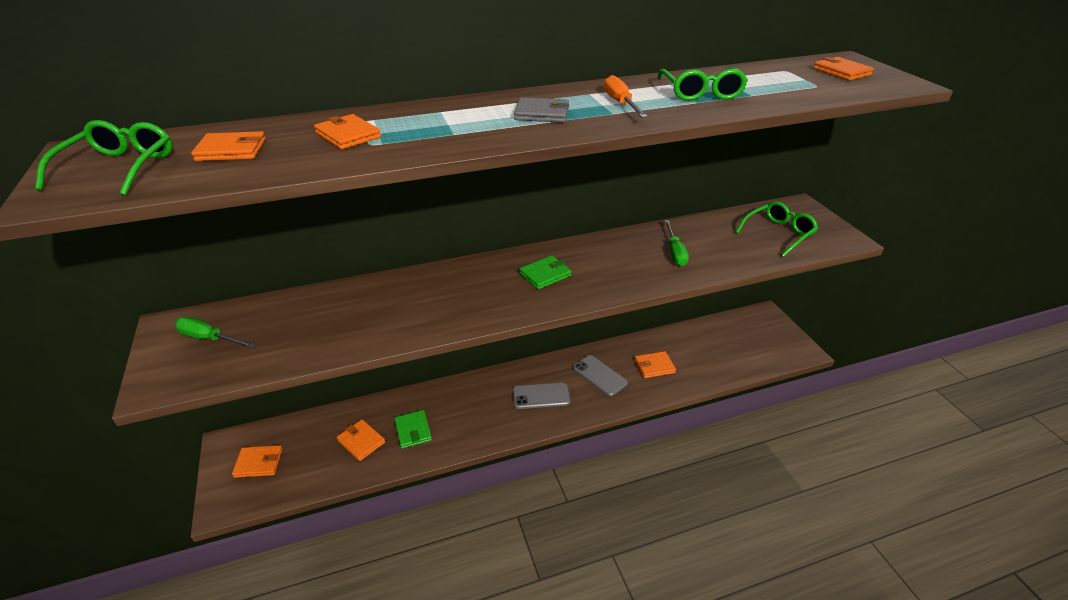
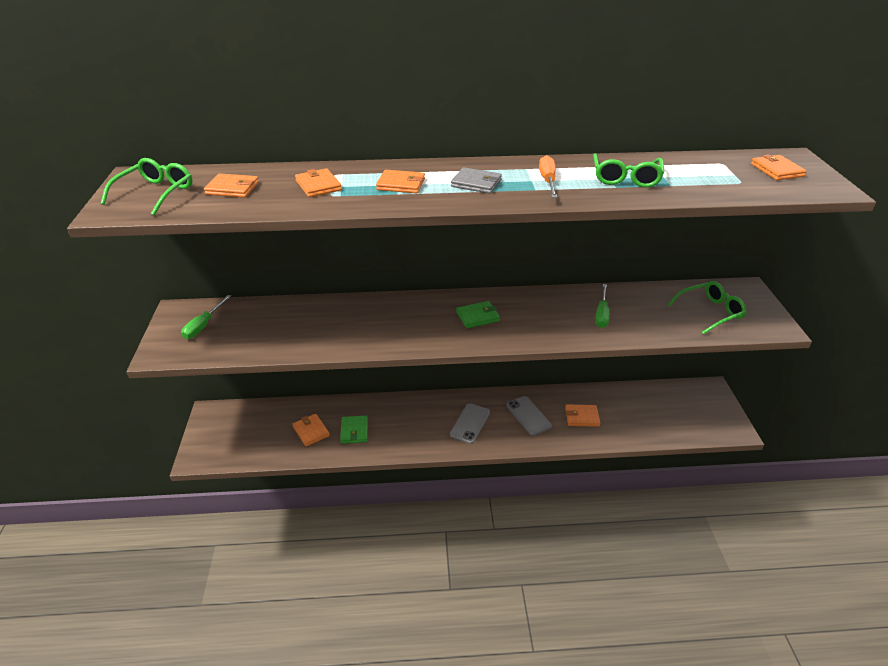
camera: 15 degrees right, 0 degrees up
(209, 338) = (204, 325): green screwdriver -> green screwdriver turned 105 degrees counterclockwise
(258, 463) = (230, 432): orange wallet -> orange wallet (401, 184)
(541, 396) = (470, 423): grey phone -> grey phone turned 75 degrees counterclockwise

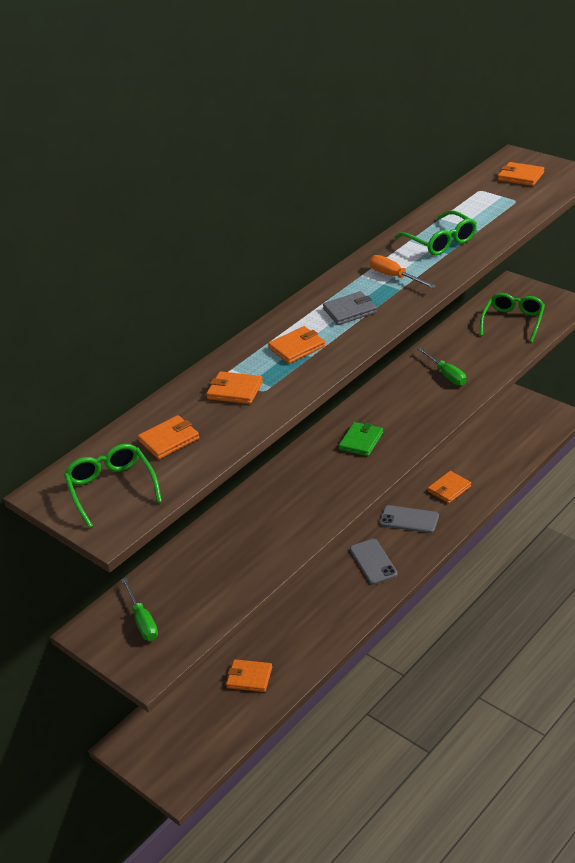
camera: 40 degrees left, 0 degrees up
(354, 431) = (287, 645): green wallet -> none

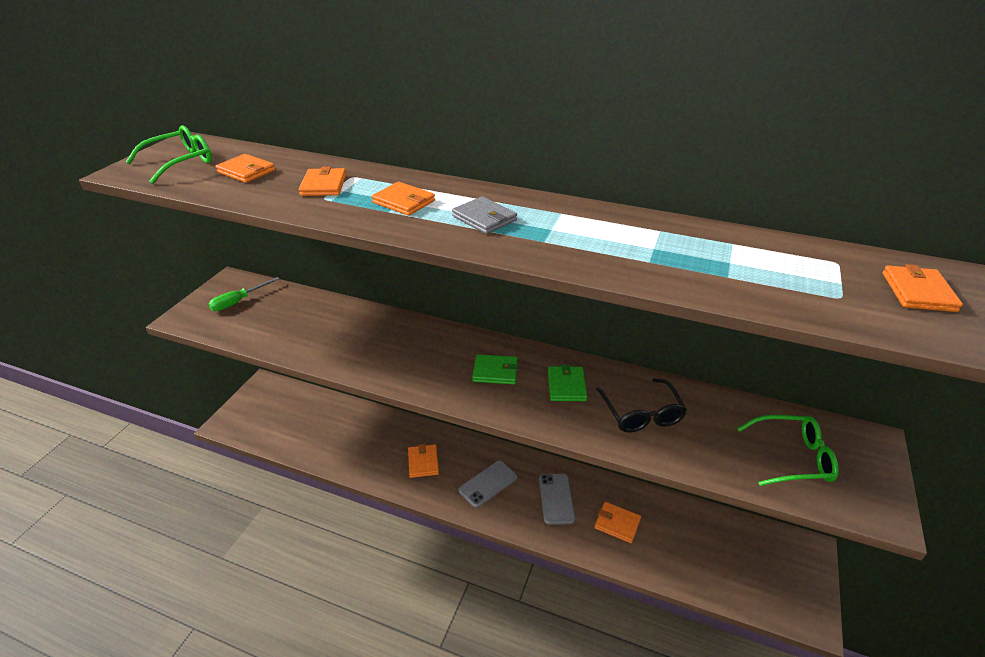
camera: 65 degrees right, 0 degrees up
(249, 677) = (333, 434): orange wallet -> orange wallet (423, 462)
(395, 277) = (570, 234): orange screwdriver -> none
(397, 405) = (566, 386): none -> green wallet
(441, 242) = (674, 253): green glasses -> none
(446, 374) = (642, 414): green screwdriver -> black glasses

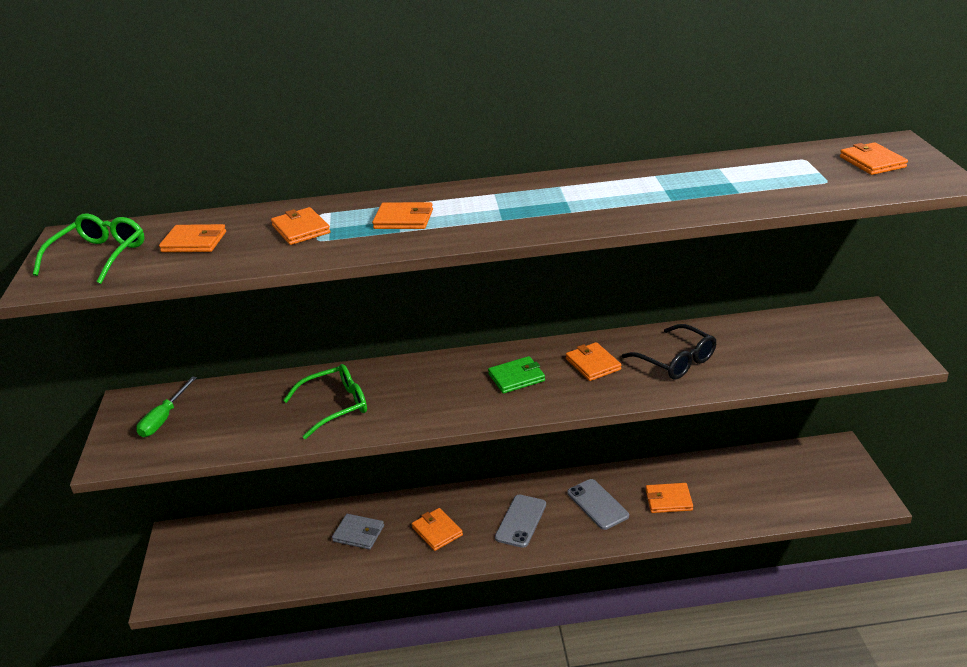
camera: 25 degrees left, 5 degrees down
(484, 218) = (497, 210): grey wallet -> grey wallet (358, 533)
(566, 386) = (593, 364): green wallet -> orange wallet
(793, 457) = (817, 346): green glasses -> green glasses (336, 406)

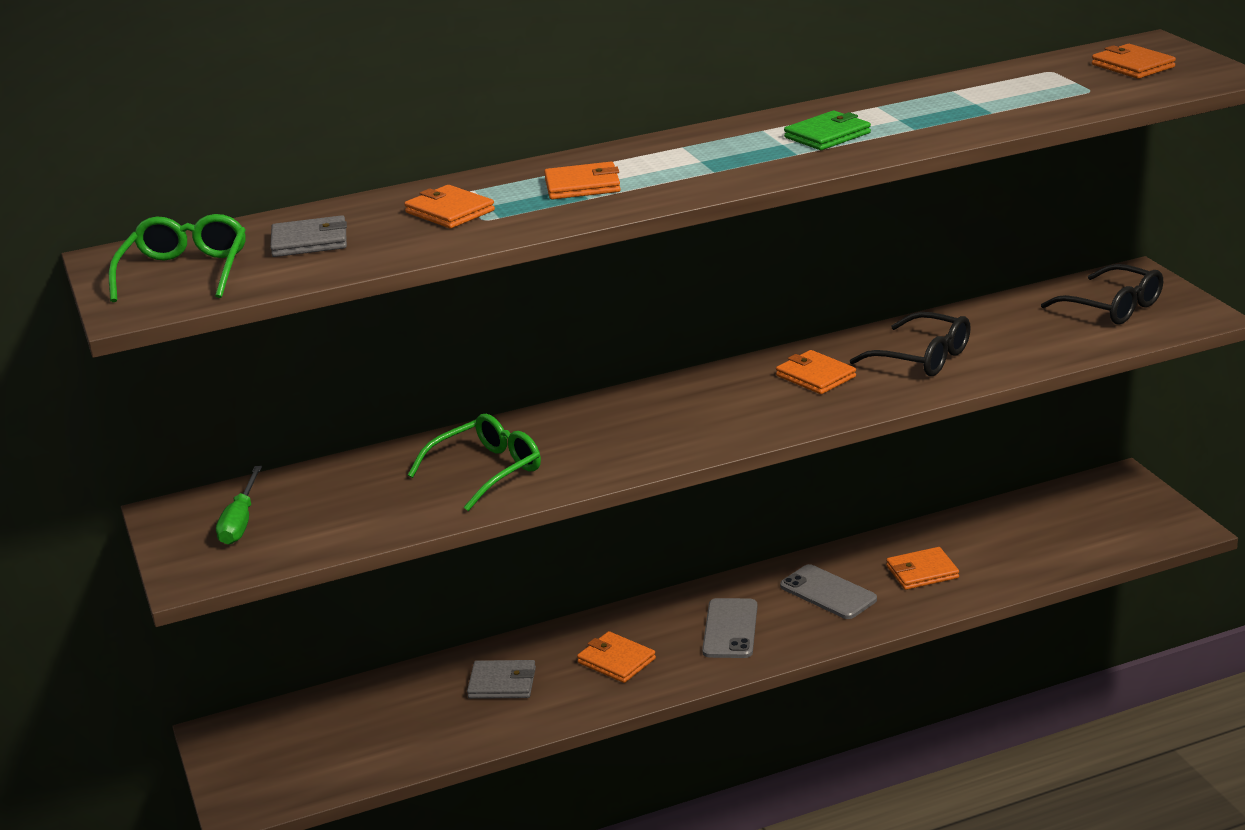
camera: 15 degrees left, 5 degrees down
(194, 242) = (309, 241): orange wallet -> grey wallet
(516, 377) = (721, 404): green wallet -> green wallet (827, 135)
(837, 339) = (1113, 307): none -> black glasses

